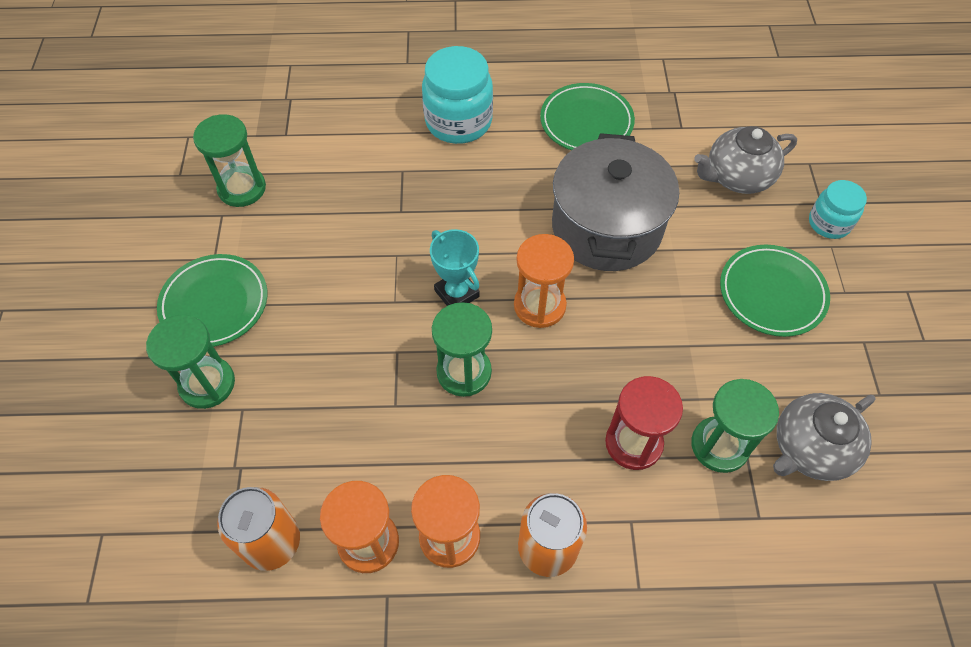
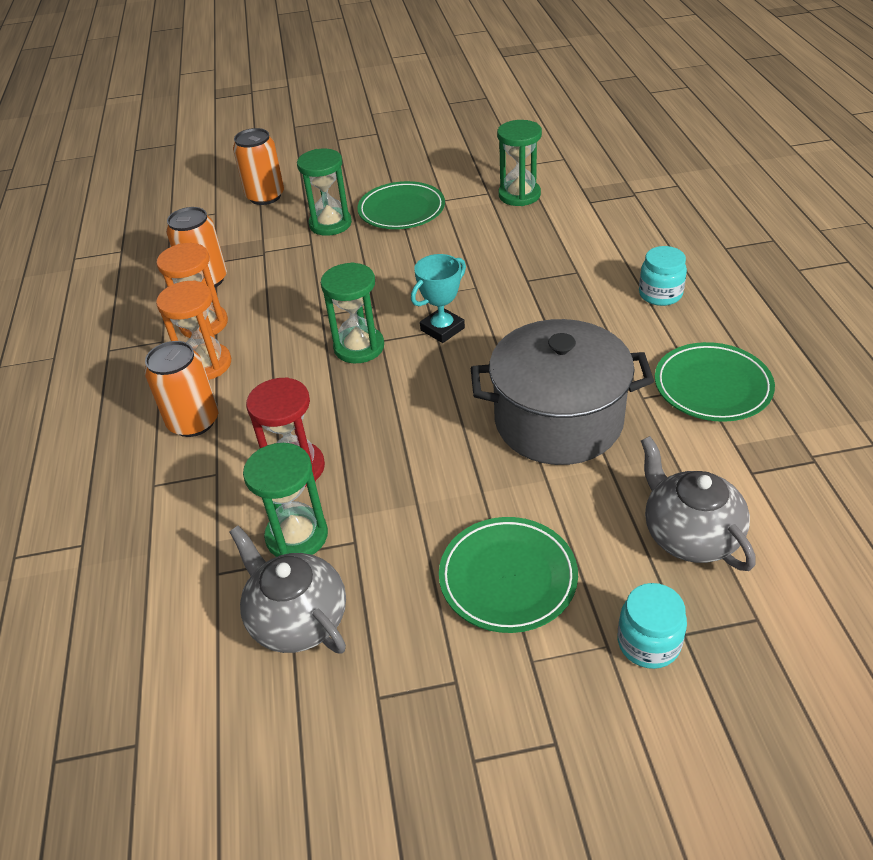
camera: 85 degrees right, 15 degrees down
(93, 462) = (265, 196): none -> orange can
(458, 121) = (660, 294): turquoise jar -> turquoise jar, size x0.59
(539, 305) = (441, 384): orange hourglass -> none

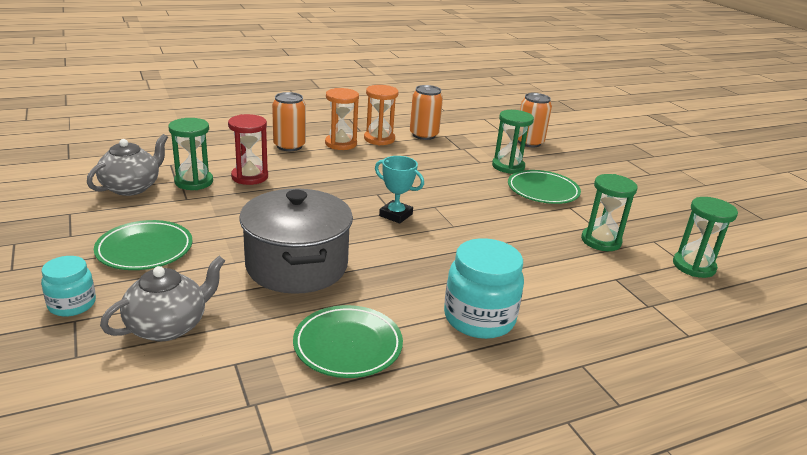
camera: 70 degrees right, 15 degrees down
(359, 347) = (367, 187): green hourglass -> green hourglass (693, 266)
(660, 294) = (479, 318): turquoise jar -> turquoise jar, size x1.70

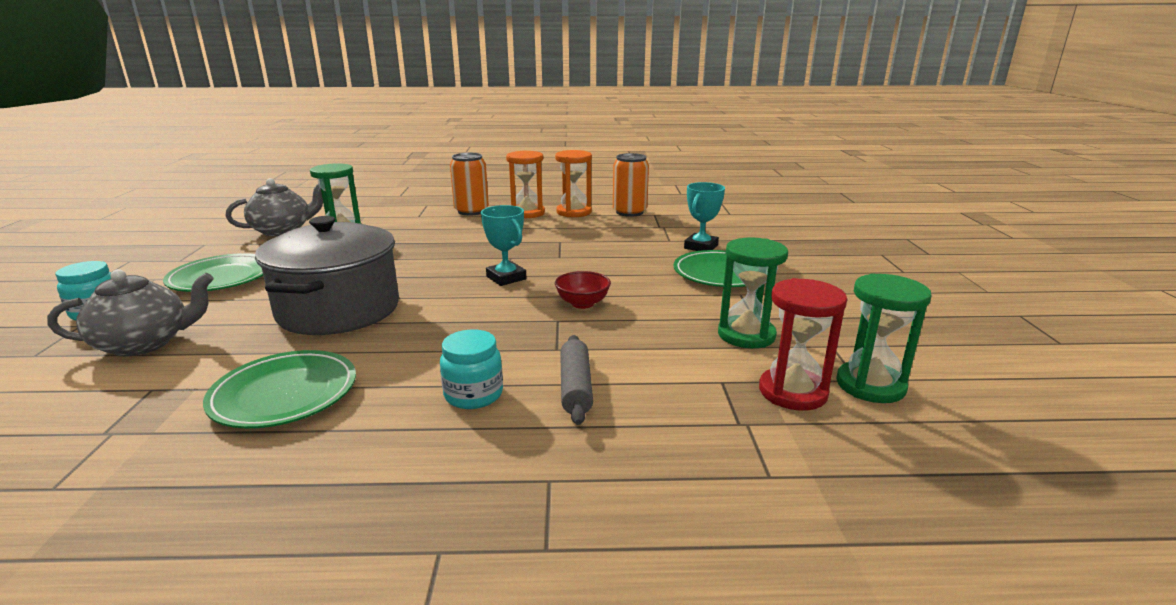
camera: 25 degrees right, 5 degrees down
(250, 177) = (399, 232): red hourglass -> red hourglass (792, 392)
(475, 231) = (582, 303): none -> red bowl
(479, 318) = (473, 395): turquoise jar -> turquoise jar, size x0.59
(508, 166) = (701, 247): green hourglass -> turquoise trophy
(529, 142) = (756, 227): orange can -> none
(536, 300) = (575, 387): none -> grey rolling pin

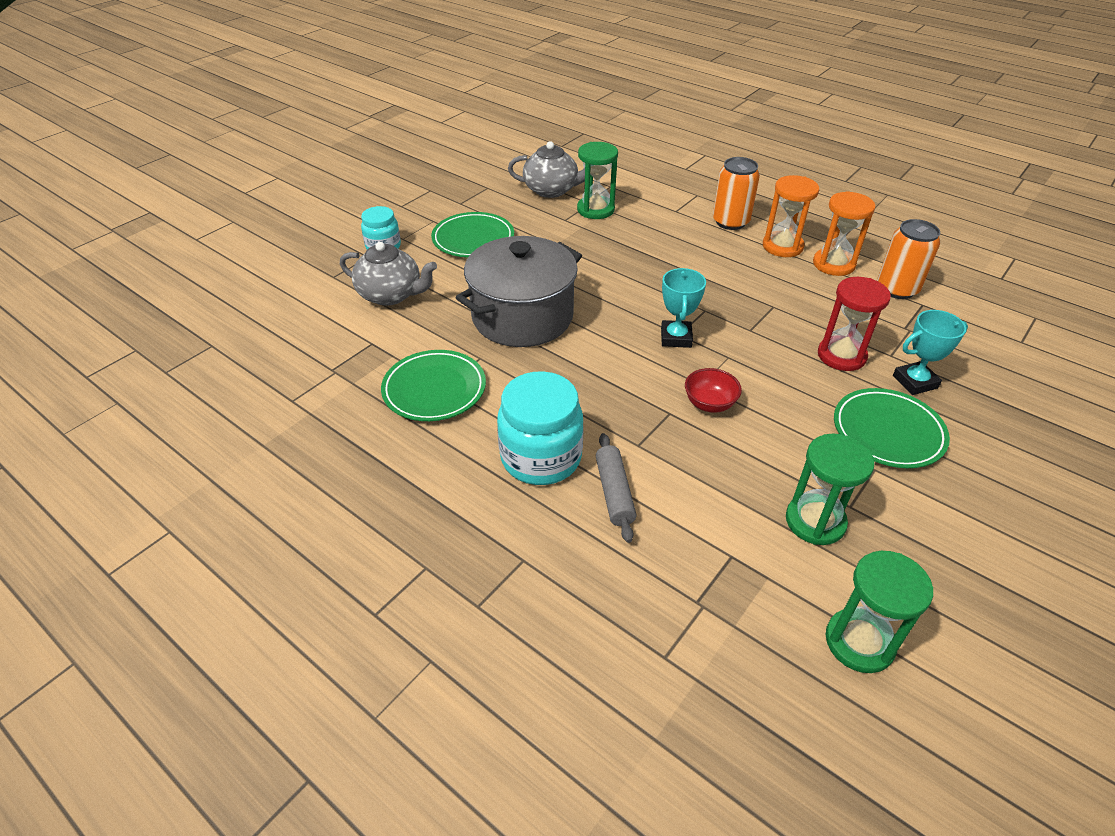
camera: 40 degrees right, 20 degrees up
(473, 395) = (541, 457): turquoise jar -> turquoise jar, size x1.70
(575, 387) = (614, 492): grey rolling pin -> grey rolling pin turned 45 degrees counterclockwise
(792, 392) = (778, 603): red hourglass -> red hourglass (841, 355)

